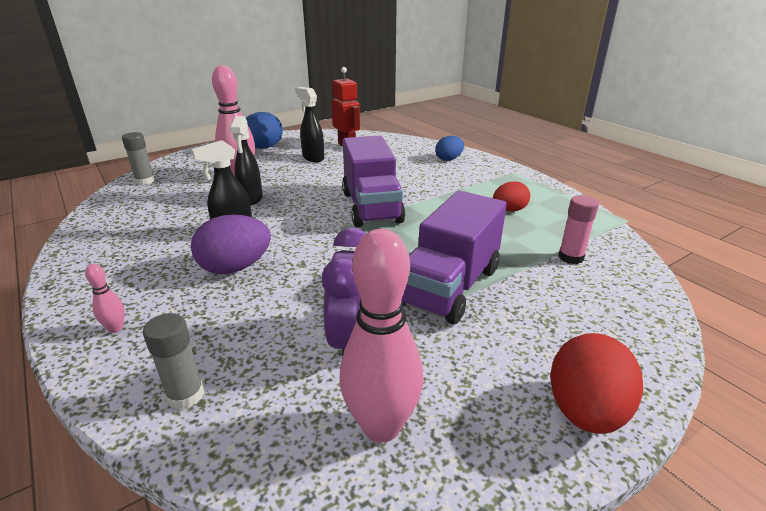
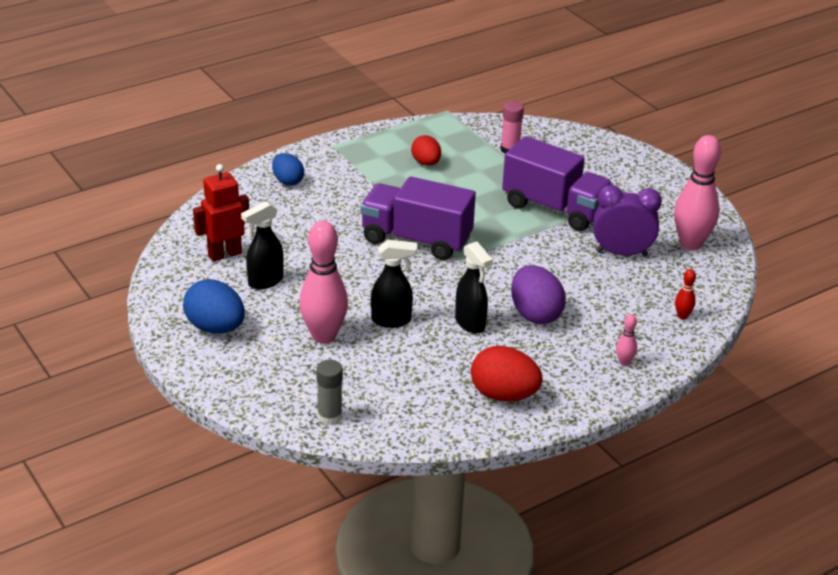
camera: 90 degrees left, 5 degrees up
(185, 395) = (682, 316): grey glue stick -> red bowling pin
(371, 207) = (416, 239): purple truck -> purple truck turned 150 degrees counterclockwise
(585, 411) = (667, 179): red egg -> red egg (503, 395)

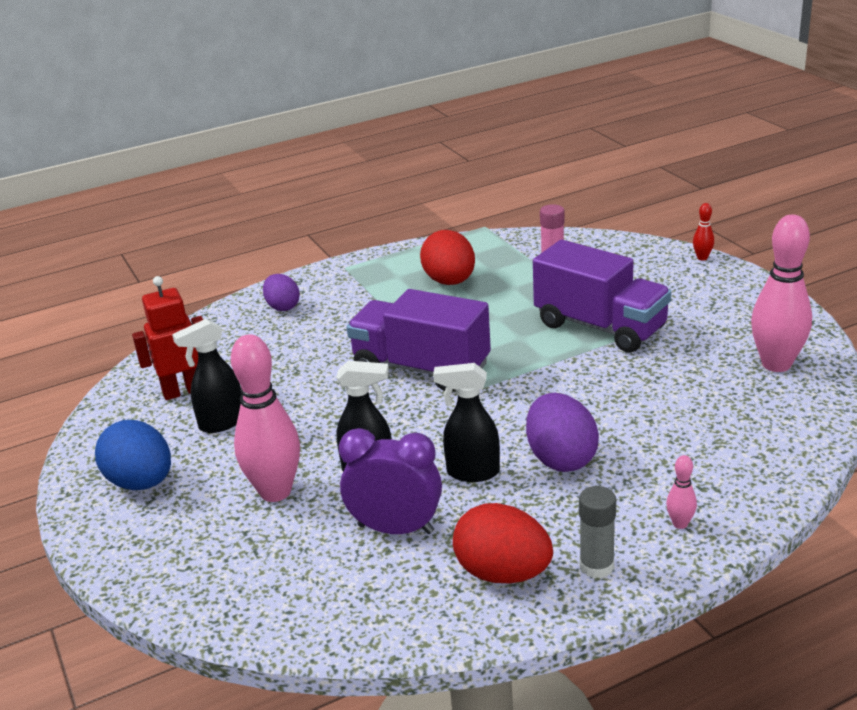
camera: 10 degrees right, 5 degrees down
(288, 181) = (283, 307): blue egg -> purple egg
(329, 416) = (253, 606): grey glue stick -> grey glue stick (596, 566)
(426, 163) = (450, 282): red egg -> red egg, size x1.56
(470, 323) = (472, 472): black spray bottle -> black spray bottle turned 120 degrees clockwise
(621, 253) = (683, 378): purple clock -> purple clock (395, 529)
(682, 316) = (765, 458): red bowling pin -> red bowling pin (702, 258)

